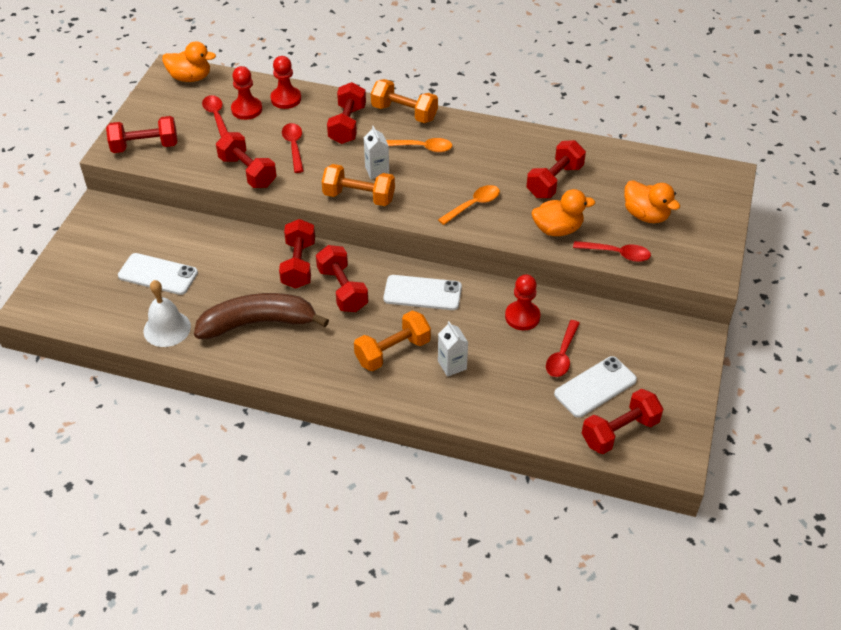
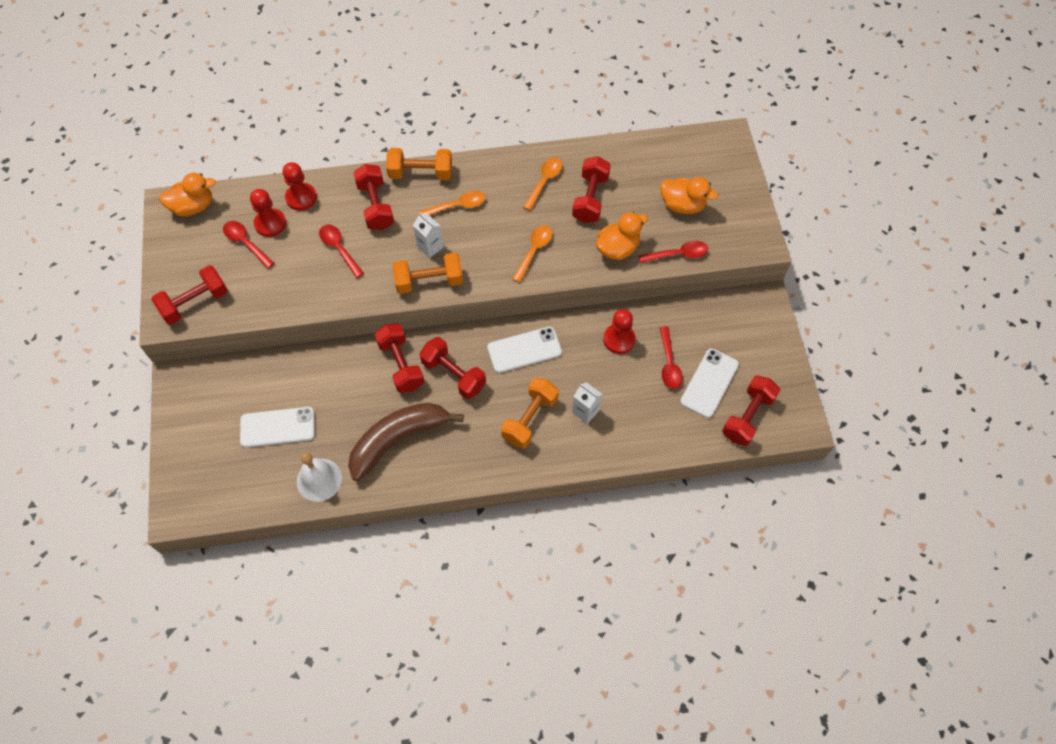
camera: 25 degrees left, 15 degrees up
(248, 172) = (311, 293): red dumbbell -> none
(517, 154) = (544, 182): none -> orange spoon

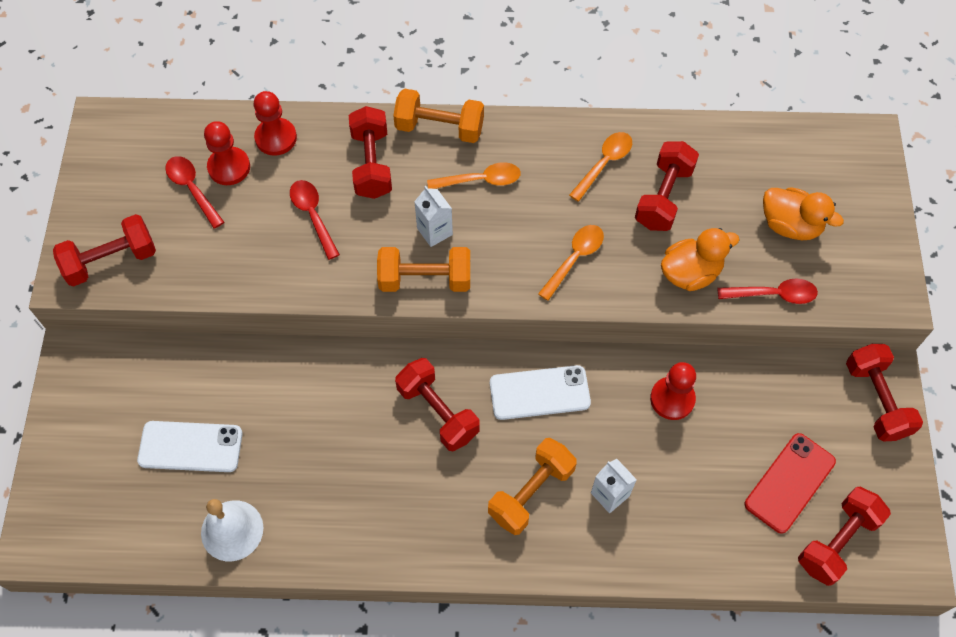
camera: 10 degrees right, 0 degrees up
(193, 206) = (134, 129): orange duck -> none
(398, 439) = (347, 491): brown banana -> none
(401, 365) = (369, 386): red dumbbell -> red dumbbell (876, 400)
(669, 363) = (737, 445): red spoon -> none
(709, 383) = (789, 483): white phone -> red phone

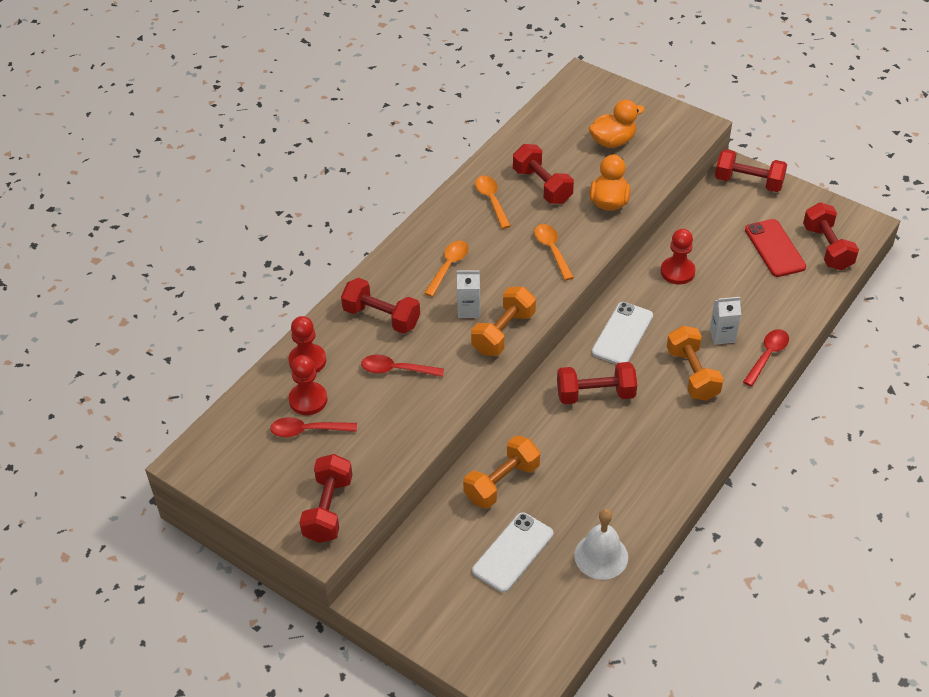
camera: 55 degrees left, 15 degrees down
(439, 128) = (385, 267): orange dumbbell -> orange dumbbell (502, 482)
(773, 294) = (655, 174): red spoon -> red spoon (767, 356)

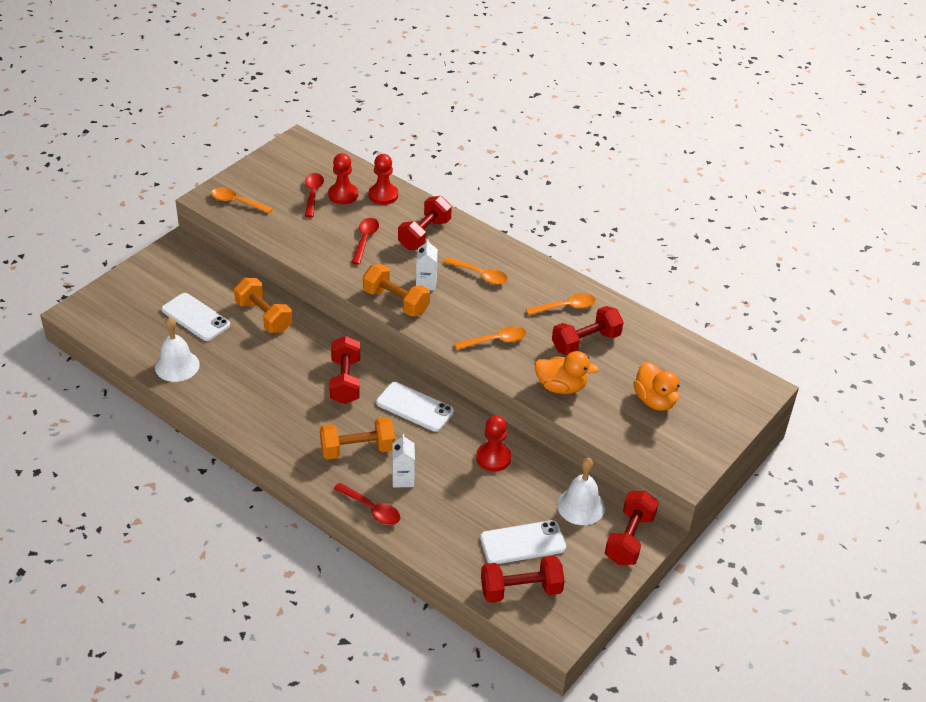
camera: 90 degrees right, 5 degrees down
(328, 509) = (237, 202): red dumbbell -> orange spoon
(720, 212) = (581, 506): none -> white bell
(774, 248) = (523, 543): red phone -> white phone

